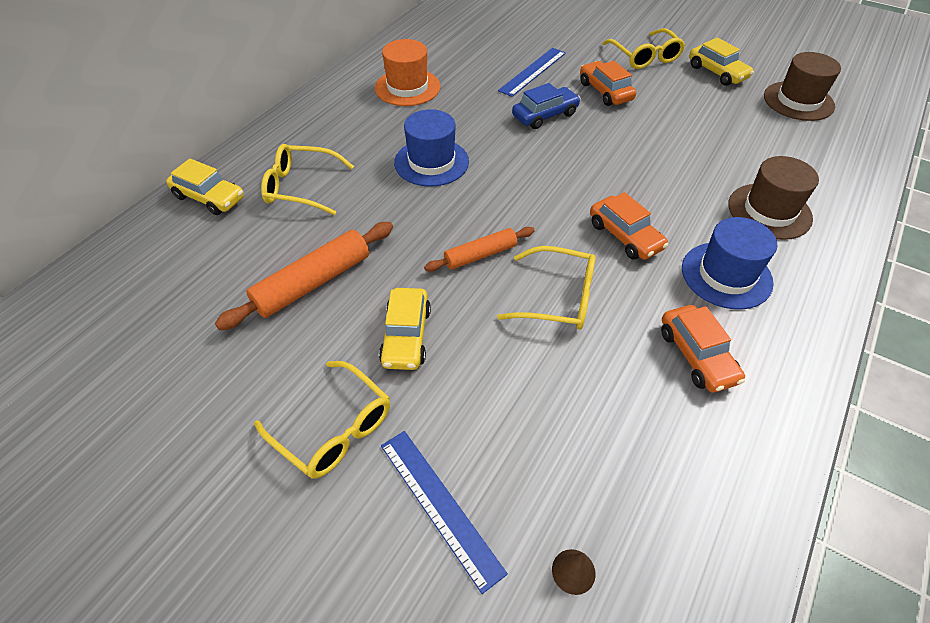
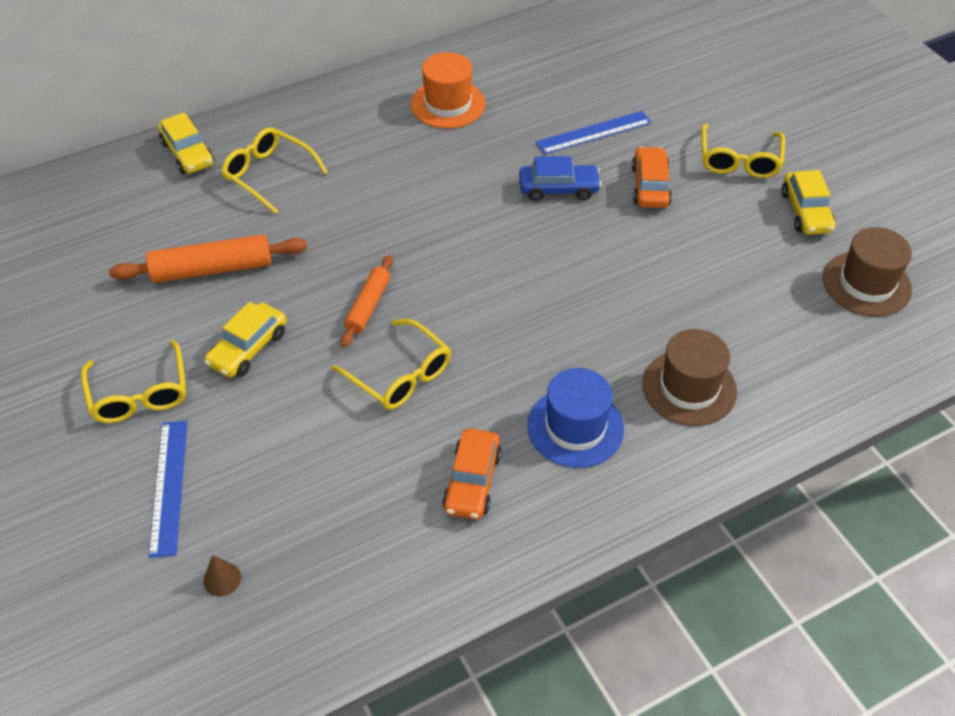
camera: 30 degrees right, 0 degrees up
(431, 162) = (402, 196): blue hat -> none
(480, 255) = (368, 306): orange rolling pin -> orange rolling pin turned 75 degrees counterclockwise
(625, 236) = (516, 347): orange car -> none

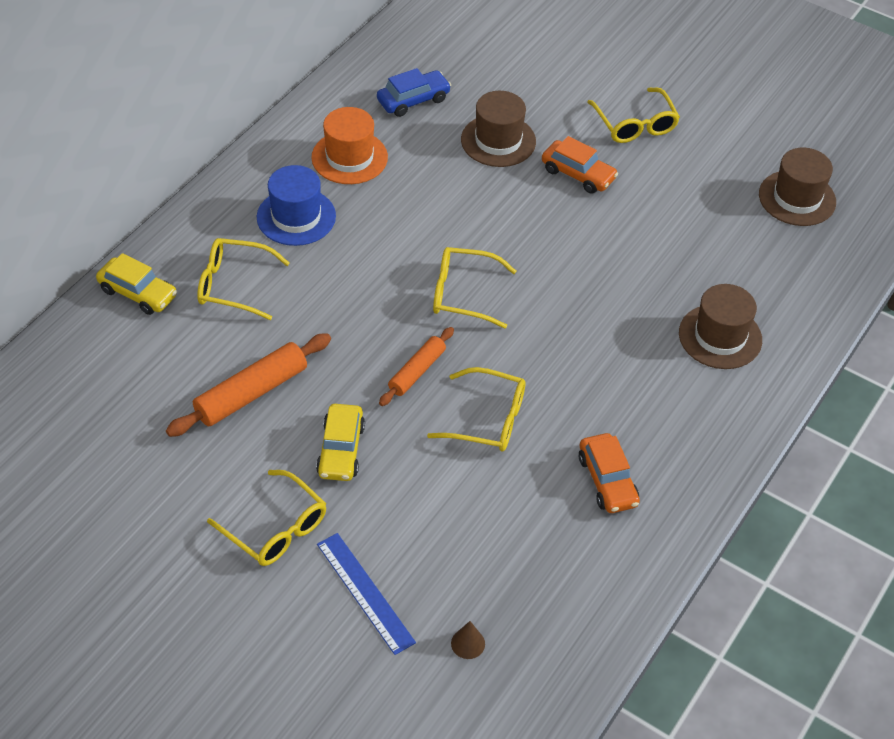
camera: 30 degrees left, 0 degrees up
(368, 306) = (417, 371): orange rolling pin -> orange rolling pin turned 45 degrees clockwise
(462, 254) = (463, 294): none -> yellow glasses
(558, 189) = (504, 204): blue car -> blue car (413, 100)
(575, 427) = (656, 404): blue hat -> blue hat (296, 217)
(593, 133) = (498, 141): blue ruler -> brown hat
(650, 186) = (578, 174): orange car -> orange car turned 150 degrees clockwise
(806, 211) = (715, 152): yellow car -> none

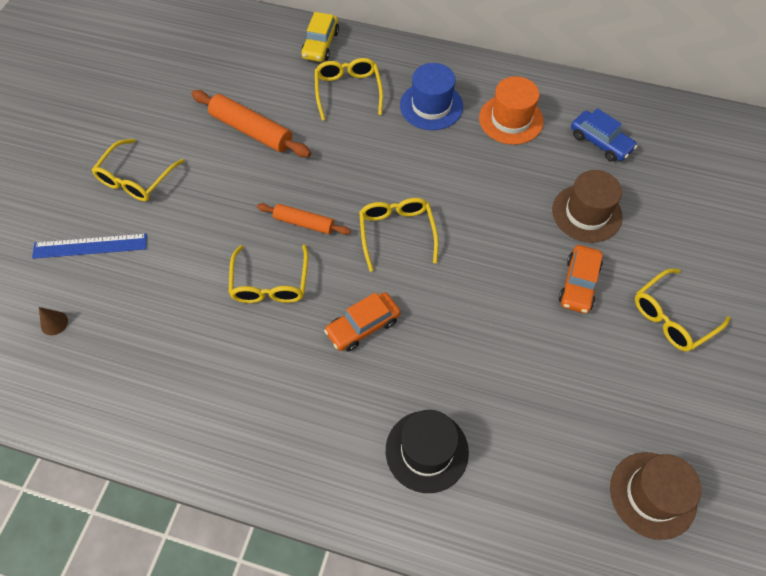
camera: 75 degrees right, 10 degrees up
(341, 450) = (214, 196): yellow car -> none
(365, 592) = (90, 246): blue ruler -> blue ruler turned 45 degrees clockwise
(607, 480) = (230, 387): orange car -> orange car (363, 326)
(720, 336) = (427, 451): brown hat -> black hat

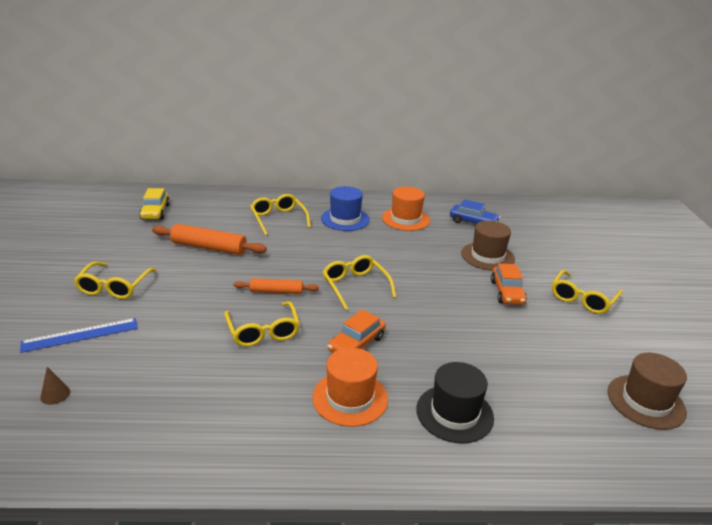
camera: 20 degrees left, 30 degrees down
(320, 44) = (246, 199): yellow car -> yellow car (155, 212)
(327, 401) = (350, 398): none -> orange hat

